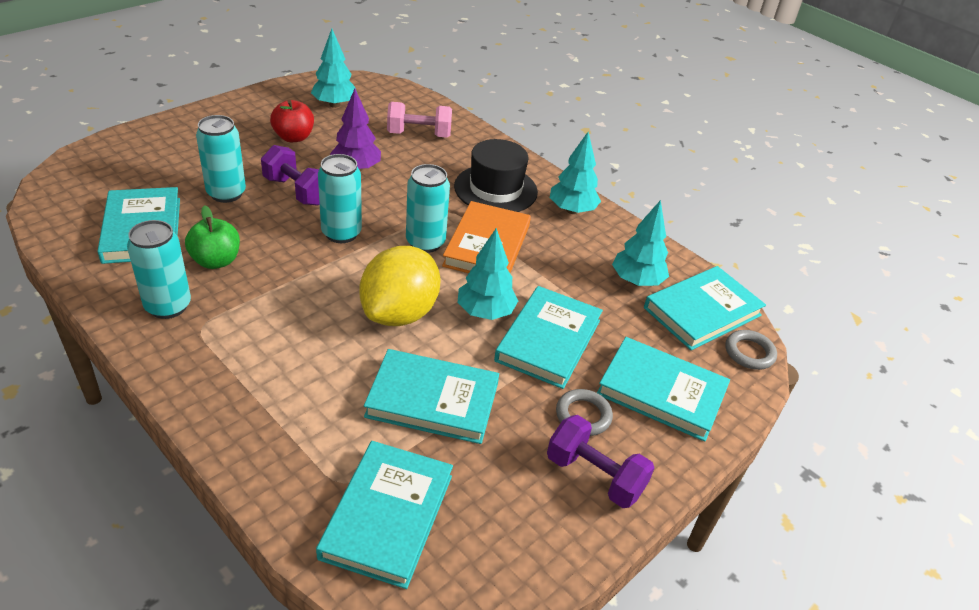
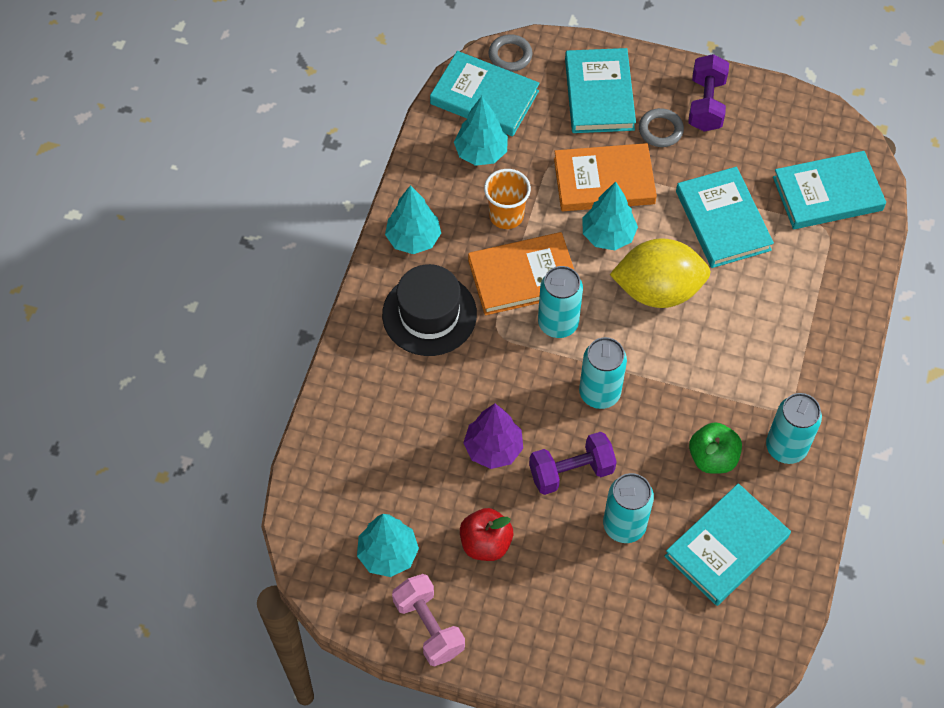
camera: 115 degrees left, 20 degrees up
(296, 191) = (571, 471): purple dumbbell -> purple dumbbell turned 60 degrees clockwise
(419, 134) = (383, 434): pink dumbbell -> pink dumbbell (429, 627)
(548, 340) = (604, 181): turquoise book -> orange book
(557, 265) = (506, 215): none -> orange cup

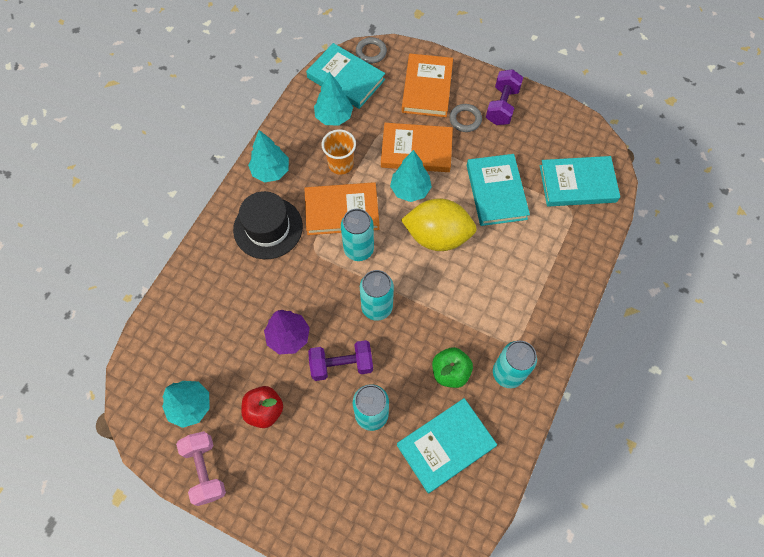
camera: 10 degrees right, 5 degrees up
(599, 94) = (427, 88): turquoise book -> orange book

